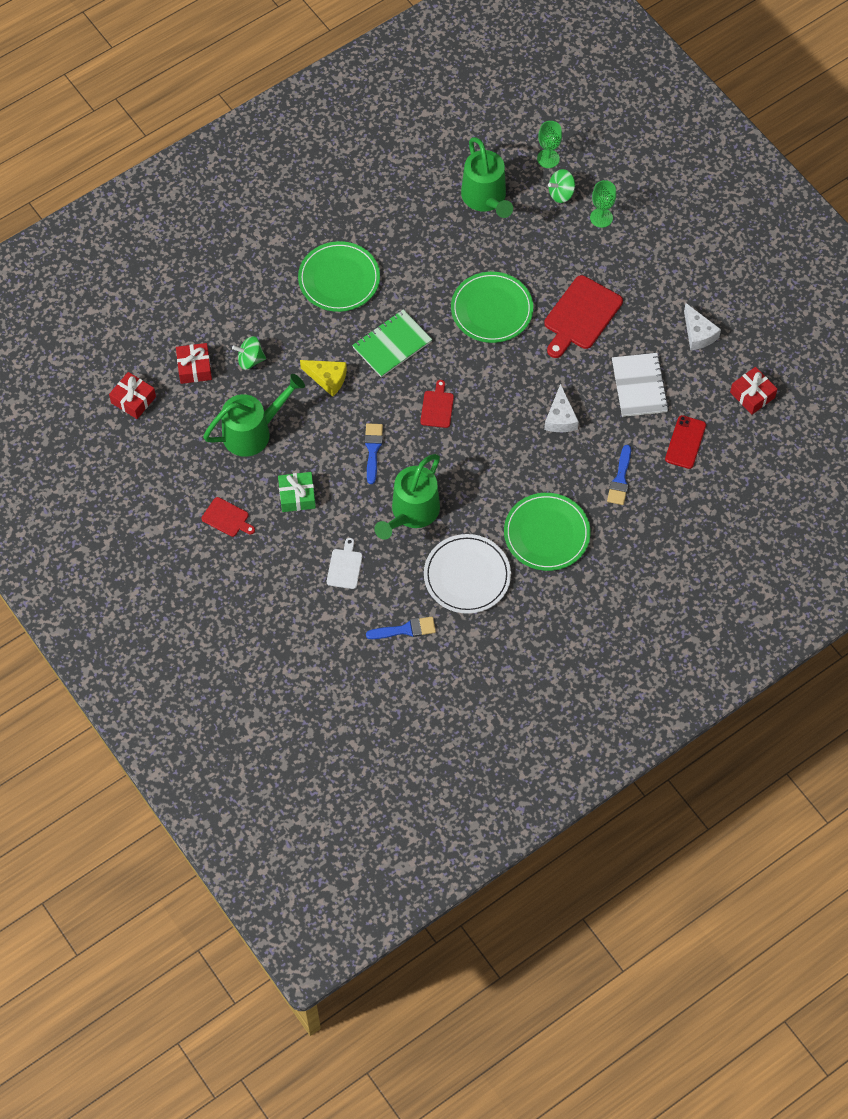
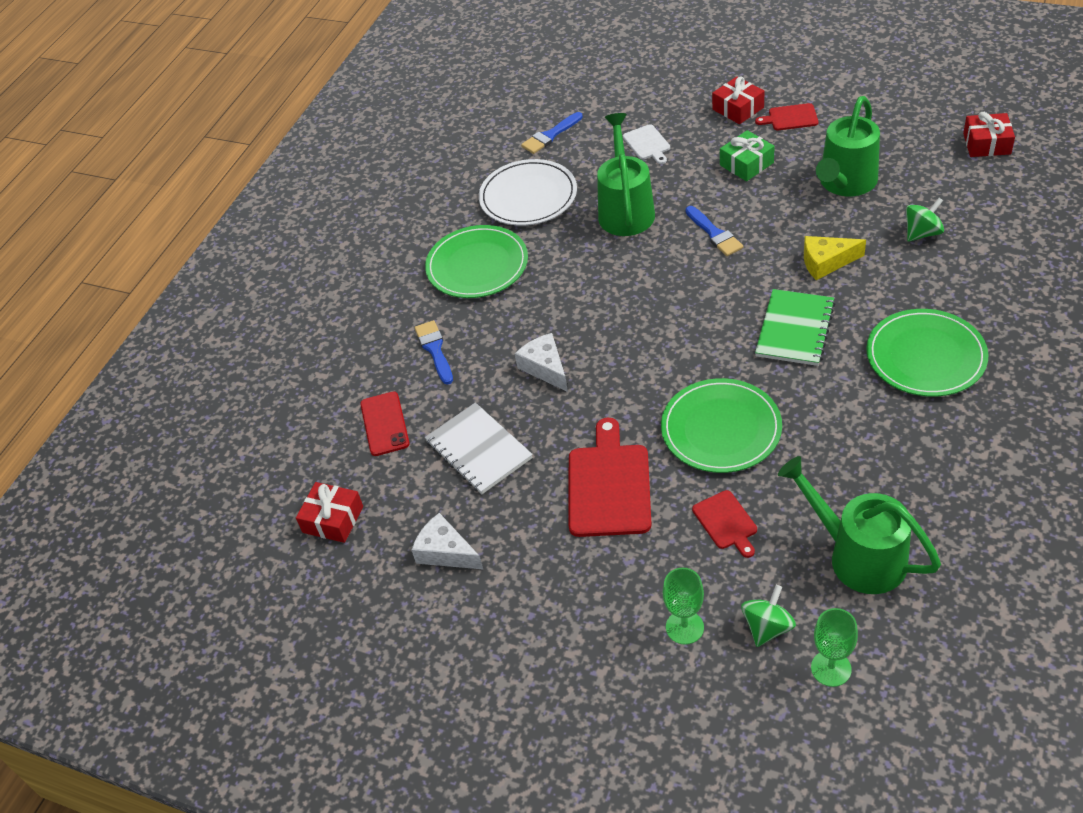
camera: 155 degrees right, 15 degrees down
(194, 368) = (966, 197): red gift -> red gift (738, 108)
(437, 407) = (687, 303): red cutting board -> red cutting board (726, 522)

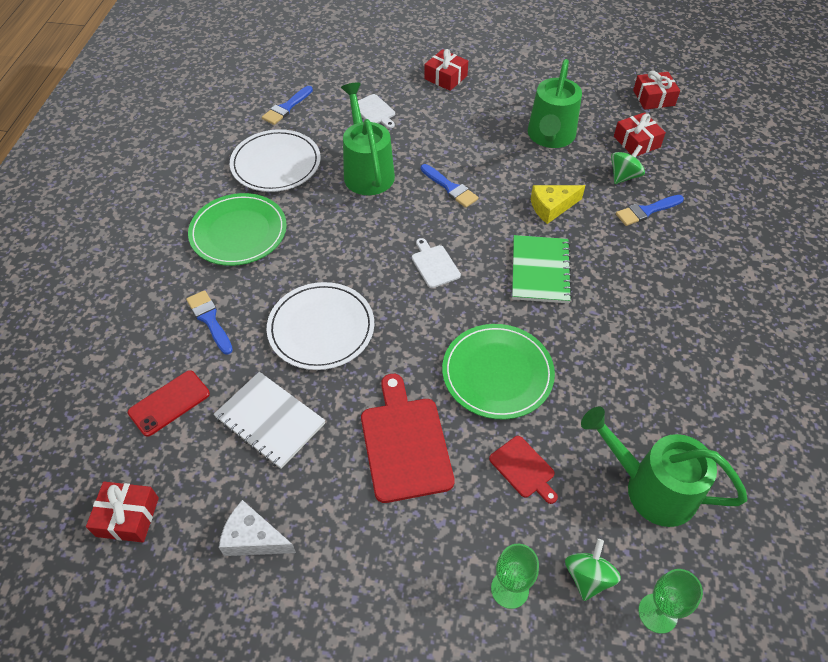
camera: 20 degrees left, 5 degrees up
(384, 424) = (169, 403): red phone -> red phone turned 75 degrees clockwise
(545, 368) = (321, 328): white cheese -> white plate
(678, 314) = (434, 264): none -> white cutting board
(746, 164) = (464, 124): green gift -> none
(790, 118) = (491, 83): red cutting board -> none
(925, 356) = (657, 286): green plate -> none
(938, 274) = (646, 211): none -> blue brush
(949, 195) = (636, 142): none -> red gift

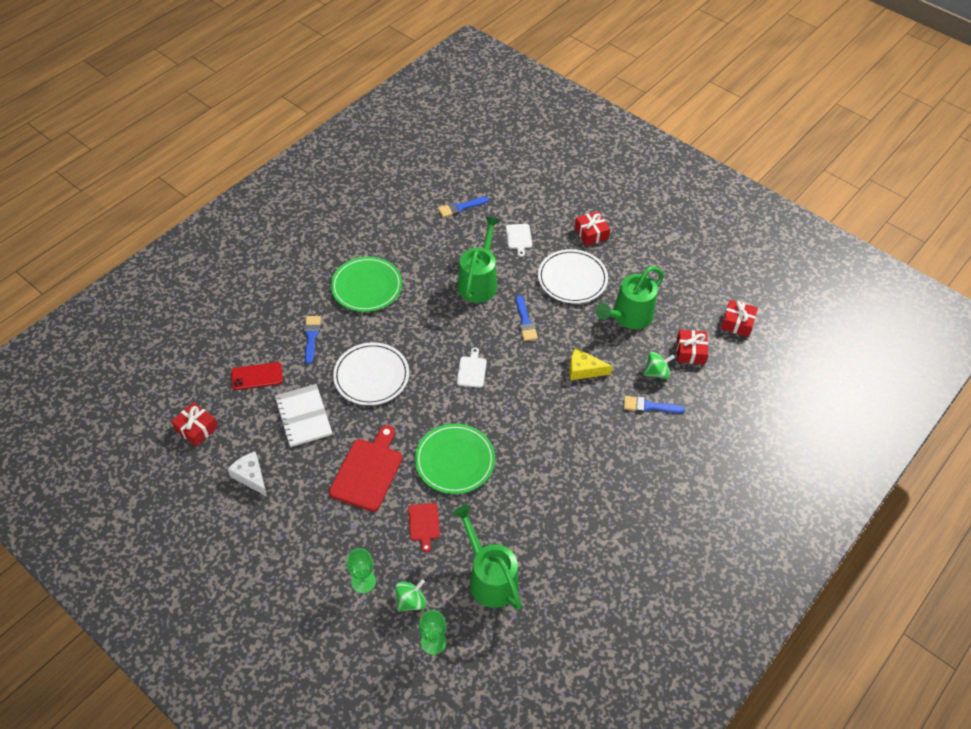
camera: 30 degrees right, 0 degrees up
(276, 164) = (423, 248): white plate -> white plate (572, 278)
(540, 270) = (537, 409): green notebook -> none

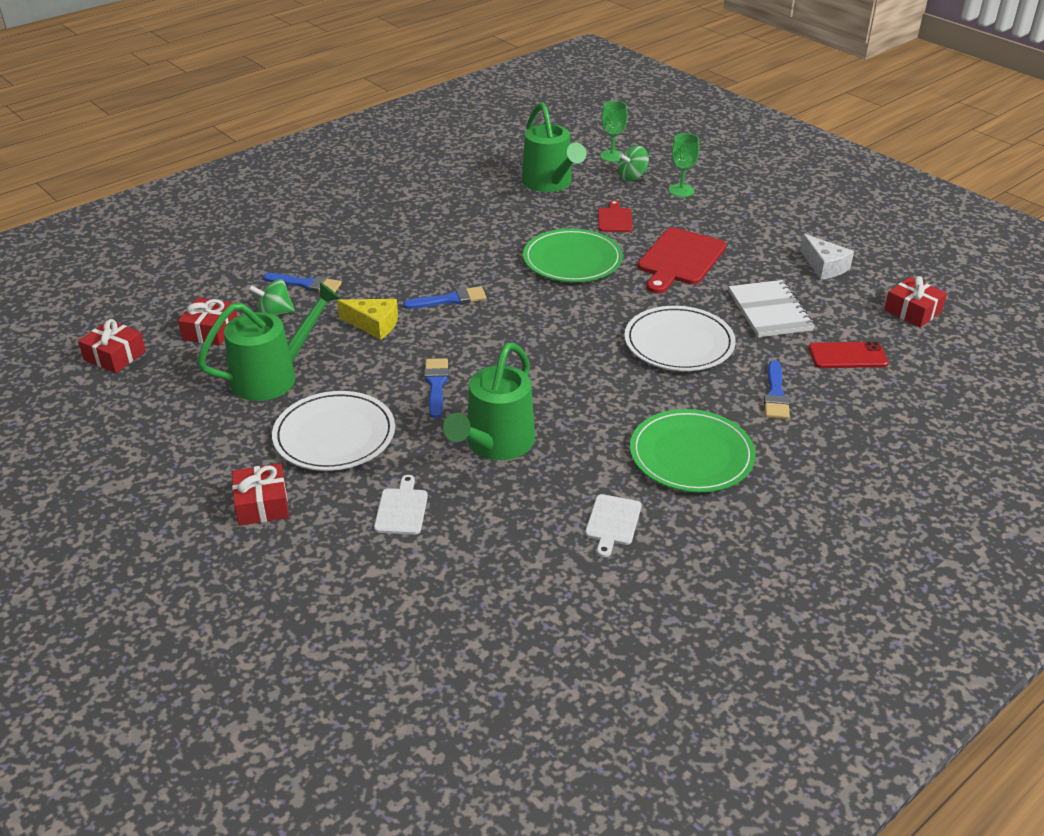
camera: 170 degrees left, 15 degrees down
(460, 207) = (500, 580): blue brush -> blue brush (450, 299)
(472, 370) = (533, 337): white cutting board -> white cutting board (612, 522)

